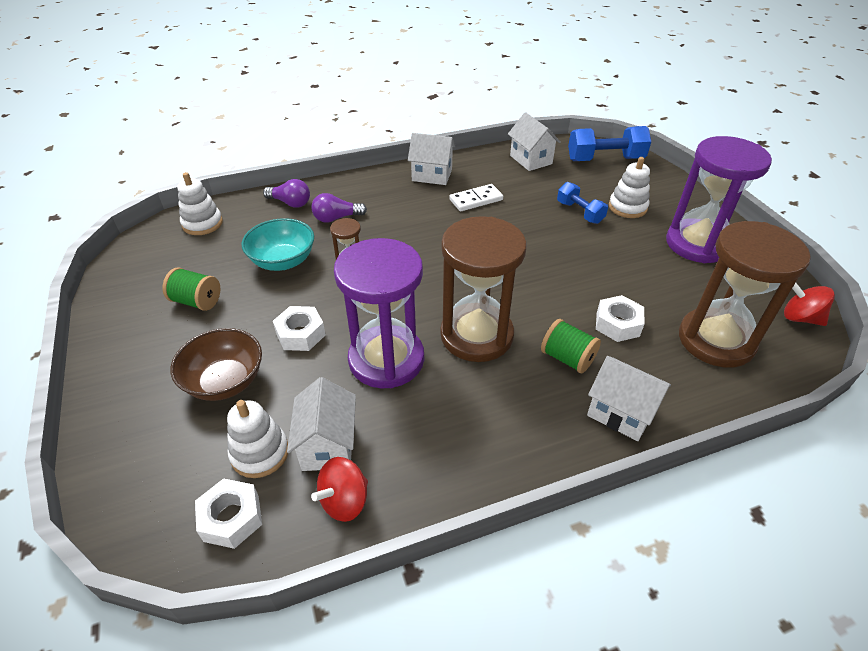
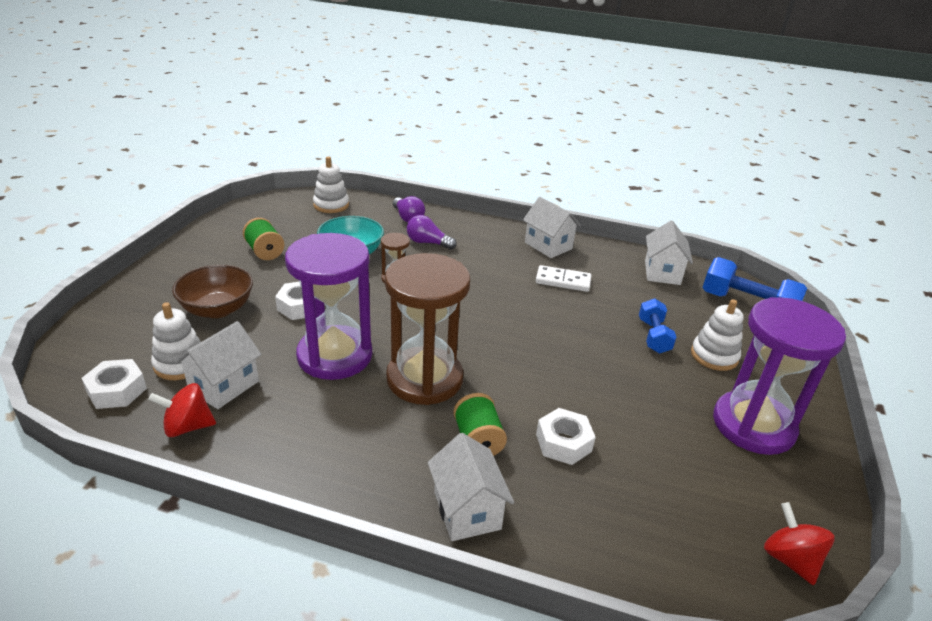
camera: 35 degrees right, 10 degrees down
(716, 340) = (651, 516): brown hourglass -> none

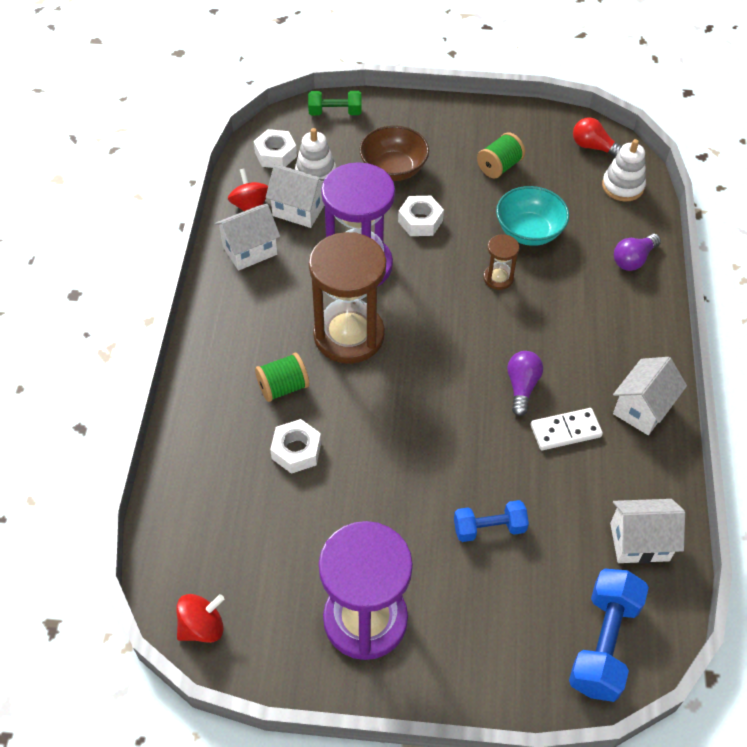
camera: 80 degrees right, 20 degrees up
(94, 332) = (335, 112): none -> green dumbbell
(279, 206) = (593, 147): none -> red light bulb
(428, 243) = (585, 290): purple light bulb -> purple light bulb (522, 387)
(467, 510) = (208, 392): white house -> white house (250, 250)
(563, 281) = (565, 431): white domino -> white domino turned 75 degrees clockwise
(714, 356) = (474, 591): white stacking toy -> none

